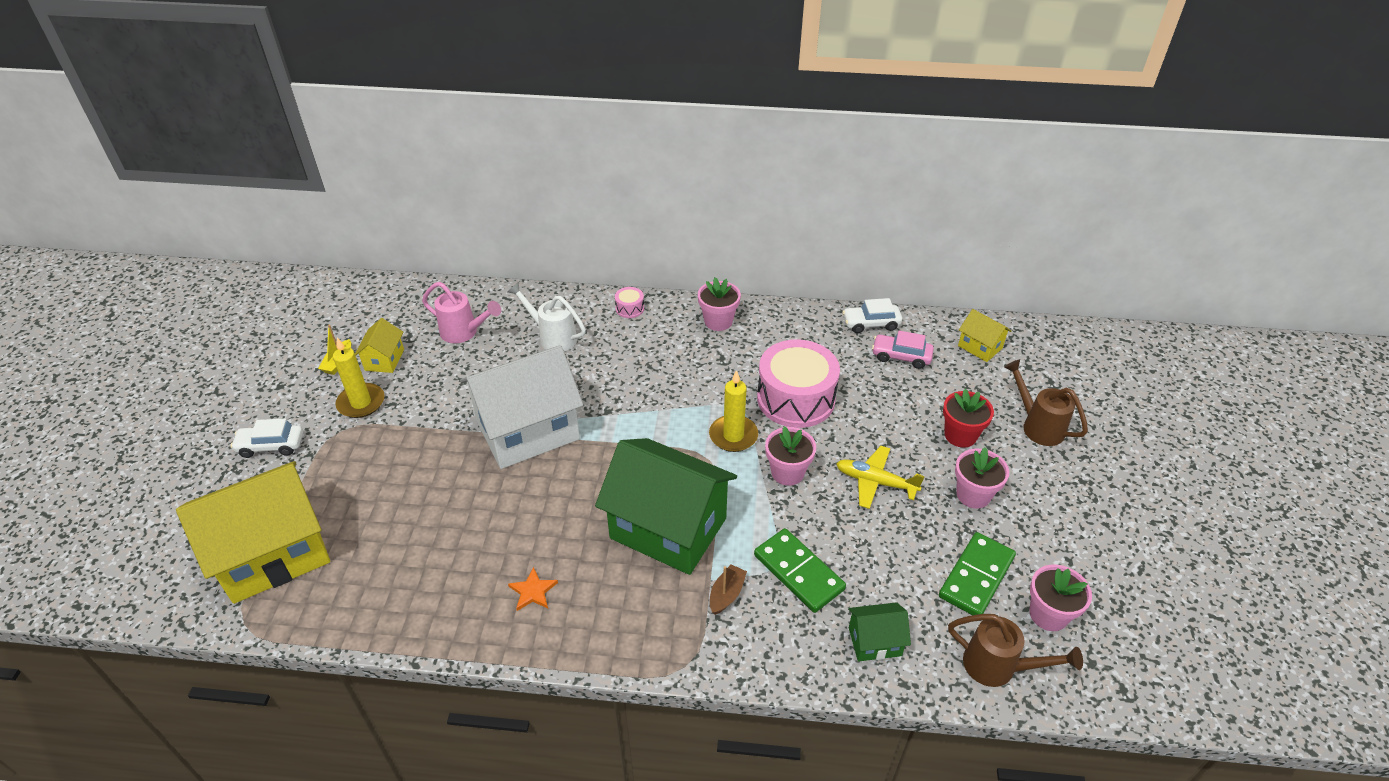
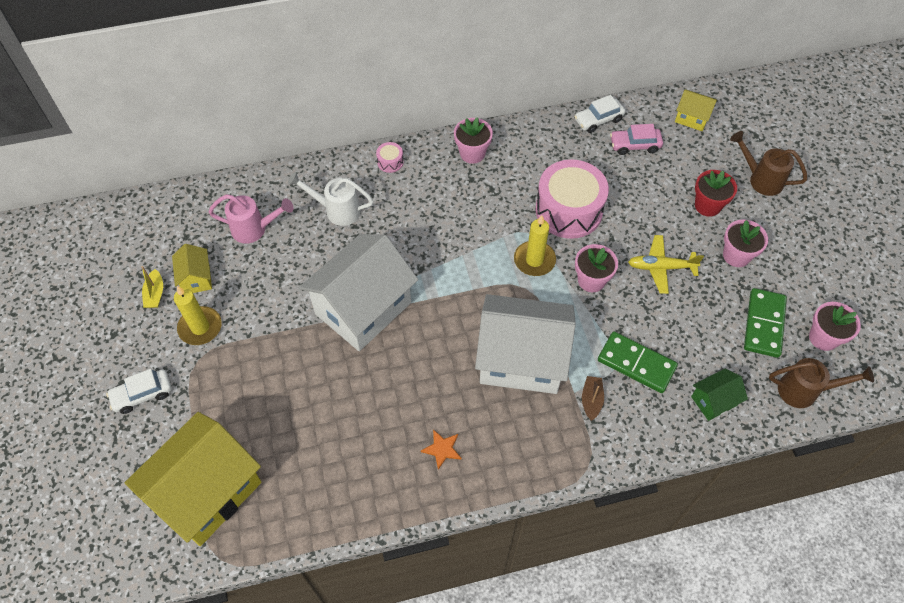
camera: 20 degrees left, 15 degrees up
(668, 528) = (521, 359): green house -> white house

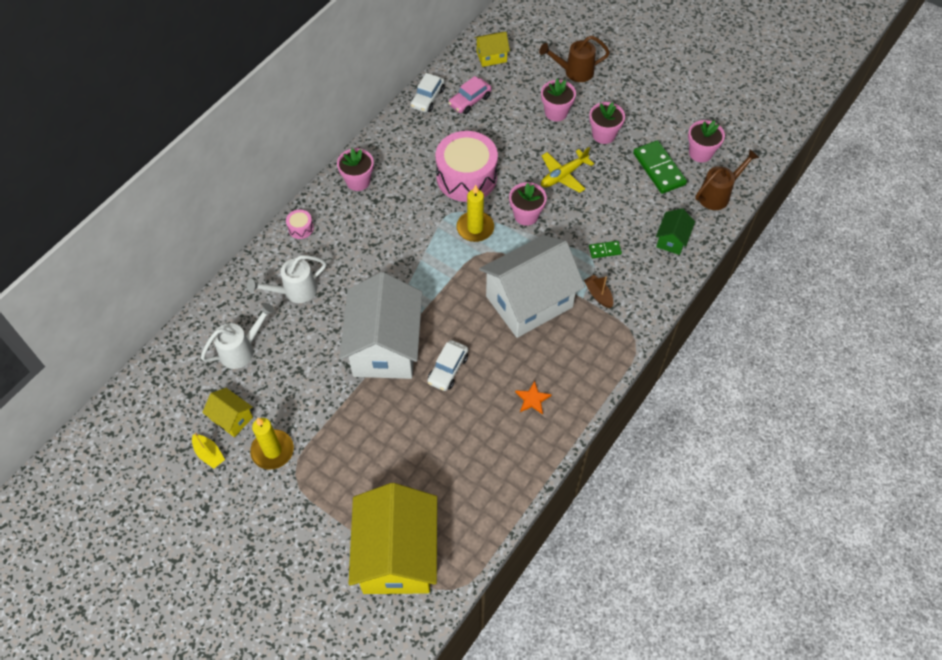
camera: 40 degrees left, 0 degrees up
(142, 394) = (277, 531): white car -> white car (448, 369)
(255, 229) = (242, 350): pink watering can -> white watering can
(636, 363) = (604, 250): green domino -> green domino, size x0.50
(707, 205) = (556, 112): red flower pot -> pink flower pot

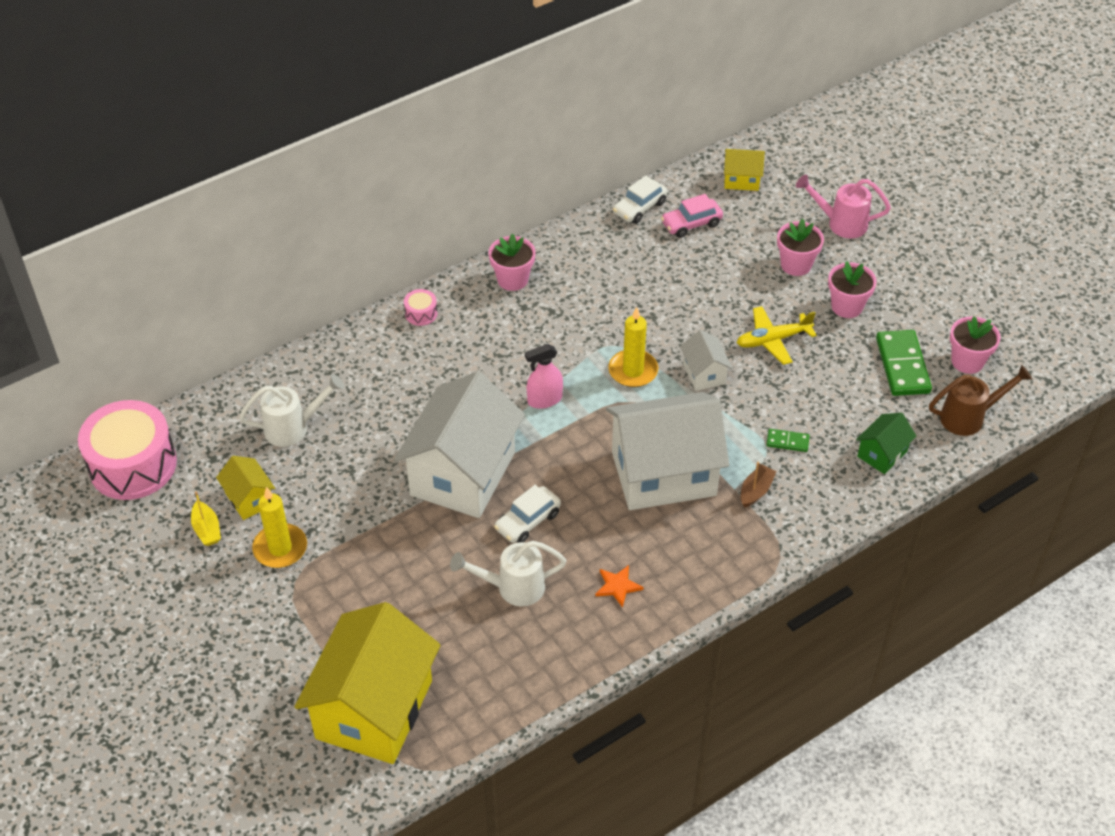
camera: 20 degrees right, 10 degrees down
(294, 291) = (382, 381): white watering can -> white watering can (512, 588)
(421, 270) = (544, 400): none -> pink spray bottle
(466, 177) = (648, 310): pink drum -> pink drum (133, 465)
(526, 215) = (704, 374): pink flower pot -> white house
(574, 72) = (840, 223): brown watering can -> pink watering can
(598, 295) = (756, 491): brown boat -> brown boat turned 45 degrees clockwise

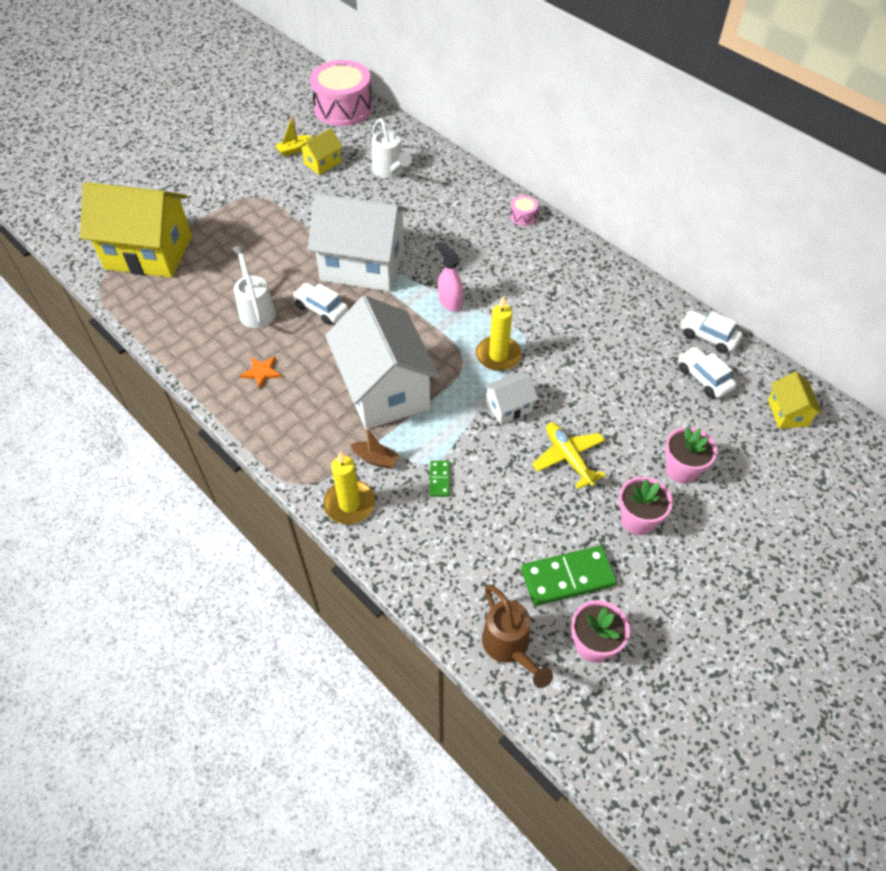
camera: 80 degrees right, 5 degrees up
(280, 548) = (281, 185): yellow candle -> yellow candle (349, 504)
(512, 279) = (580, 263): pink flower pot -> none
(691, 224) = (704, 378): pink car -> white car
(840, 223) = (762, 507): pink watering can -> none
(882, 454) = (440, 563): green house -> none

